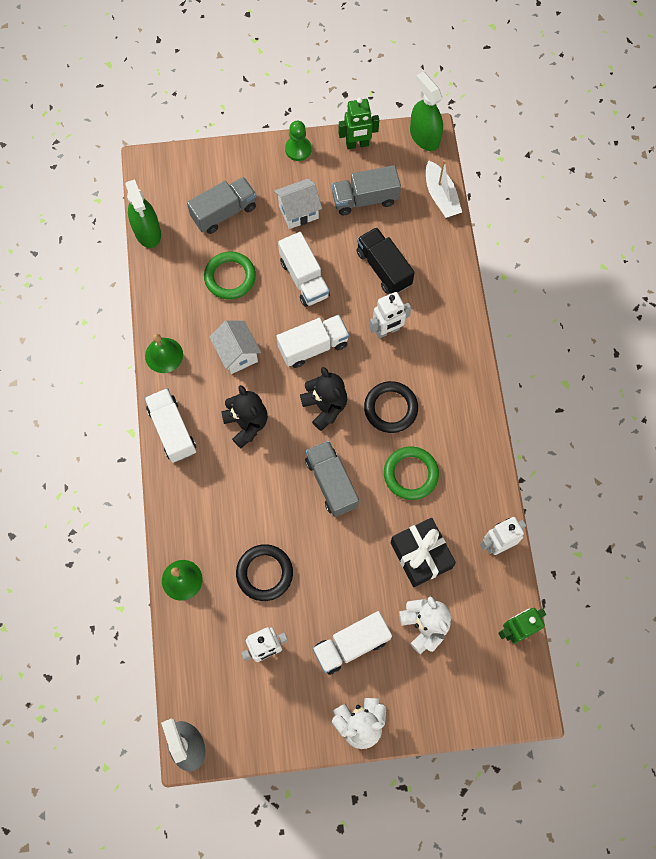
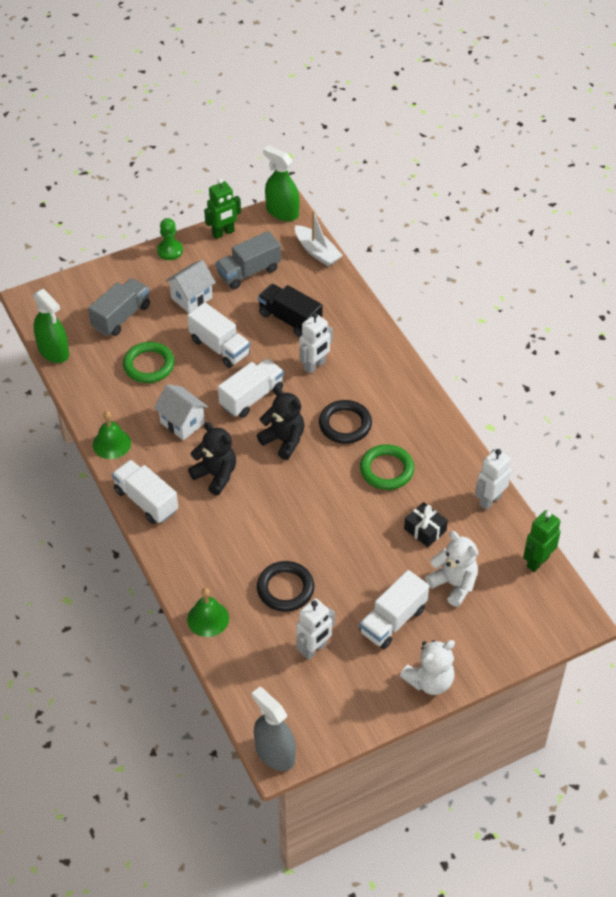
camera: 20 degrees left, 20 degrees down
(331, 483) = (316, 498): grey truck -> none
(421, 555) = (425, 530): black gift -> black gift, size x0.65

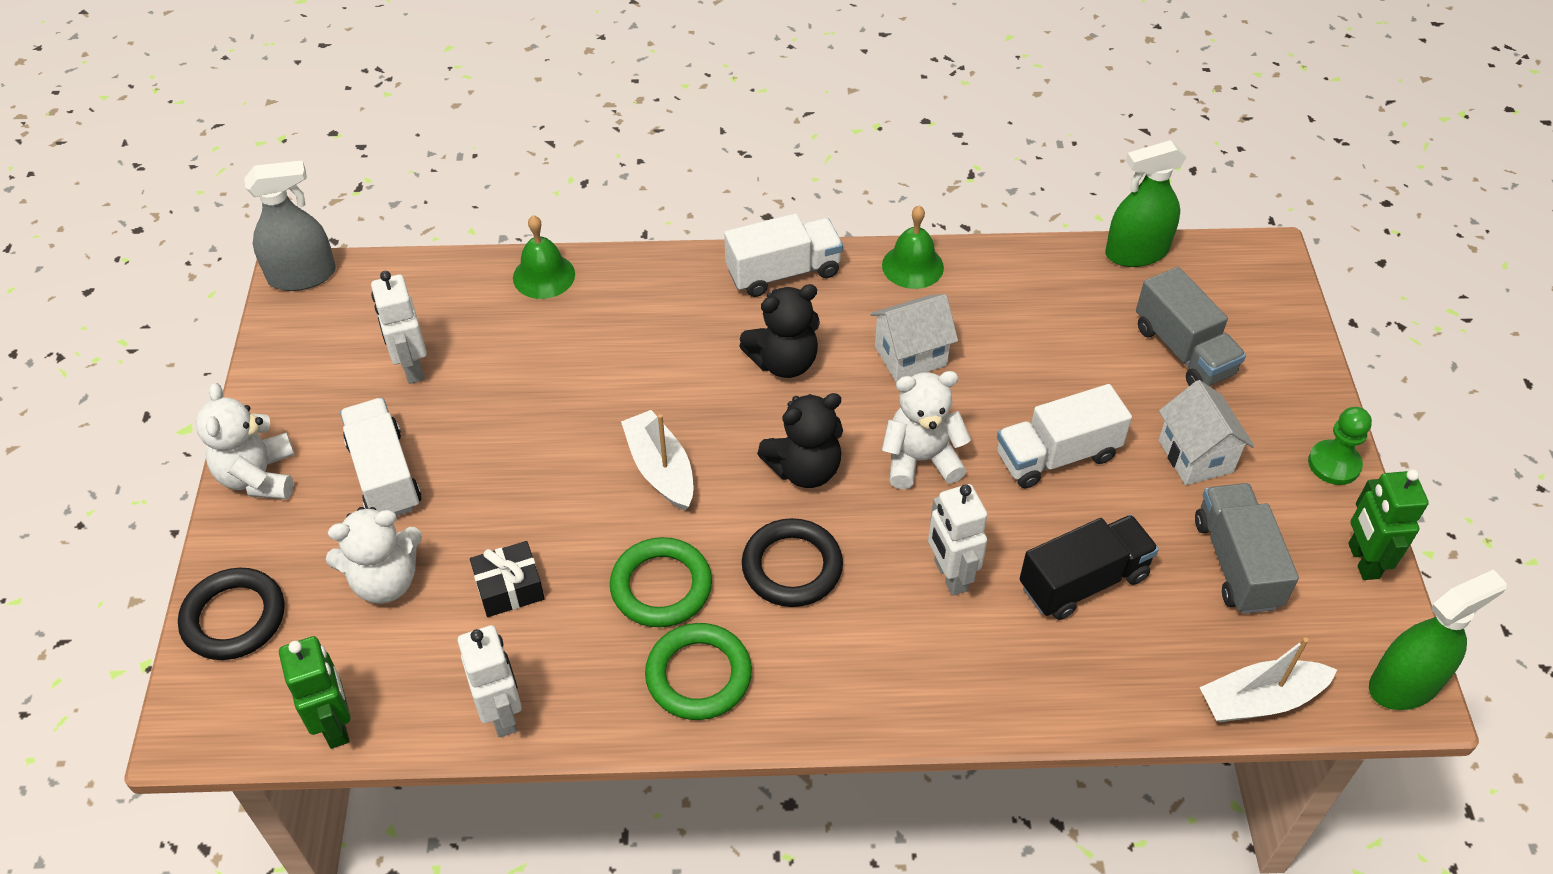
camera: 115 degrees right, 0 degrees up
(149, 365) = (1055, 353): green ring -> green ring (698, 675)
(251, 397) = (920, 460): white truck -> white teddy bear
(285, 589) = (530, 372): black ring -> black ring (234, 618)
(318, 499) = (660, 469): none -> white boat

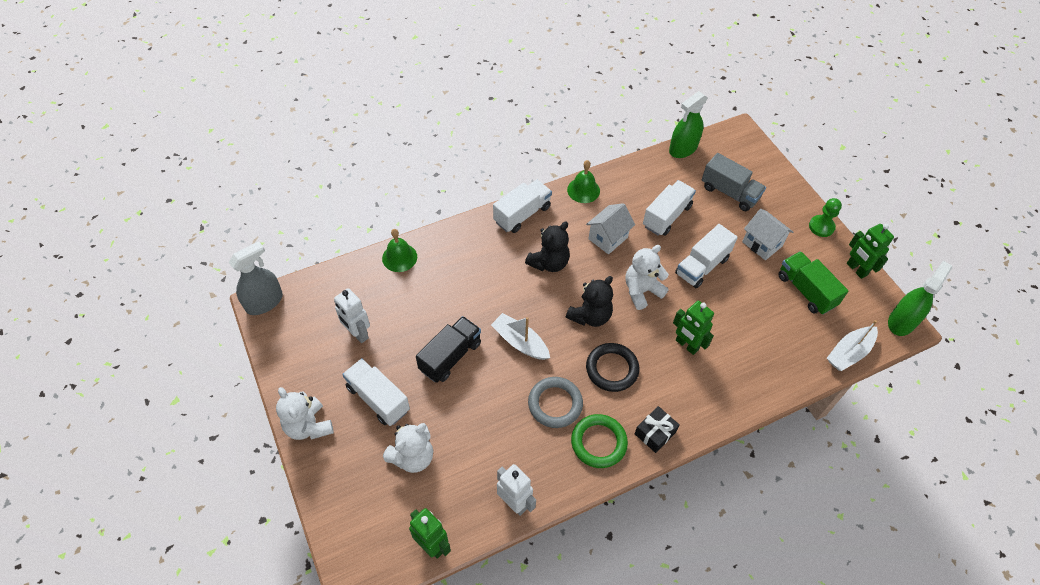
camera: 25 degrees left, 5 degrees up
(234, 618) = (342, 510): black ring -> none
(509, 588) = (480, 435): black gift -> black gift (655, 433)
(661, 586) = (555, 404): green ring -> grey ring
(950, 576) = (686, 345): white robot -> green robot
(1039, 353) = (666, 216): none -> white truck
(1083, 581) = (746, 325): black truck -> black truck (450, 356)
(1236, 563) = (806, 290): grey truck -> green truck

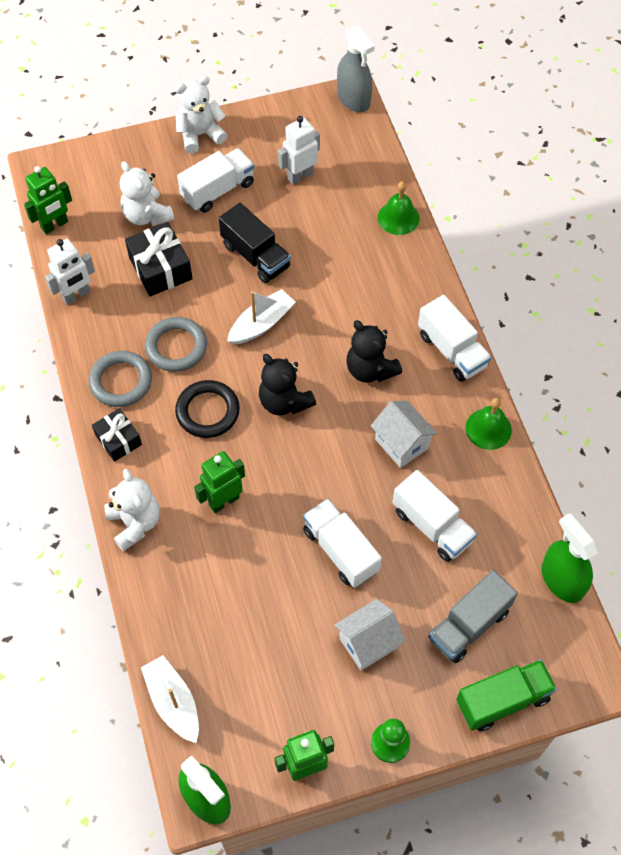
camera: 100 degrees right, 5 degrees up
(473, 432) = (160, 268): none -> black gift
(598, 442) = (121, 381): green ring -> grey ring
(642, 291) = (312, 467): white teddy bear -> white teddy bear (135, 523)
(806, 290) = (280, 678): green truck -> green truck (502, 700)

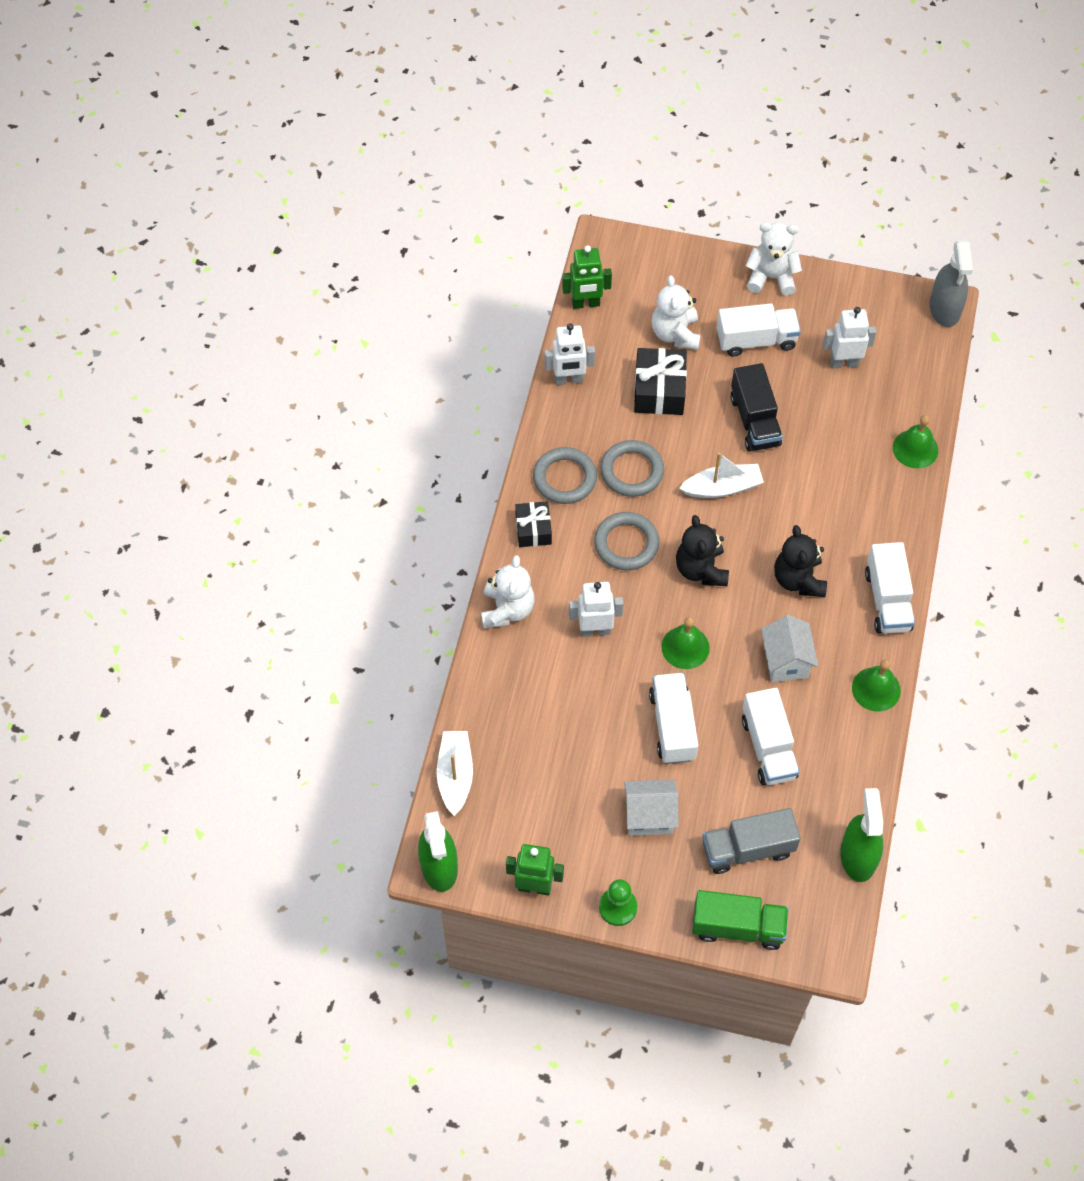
camera: 30 degrees right, 0 degrees up
(207, 411) = (626, 544): black ring -> grey ring
(224, 501) = (595, 630): green robot -> white robot
(310, 475) = (685, 647): none -> green bell

